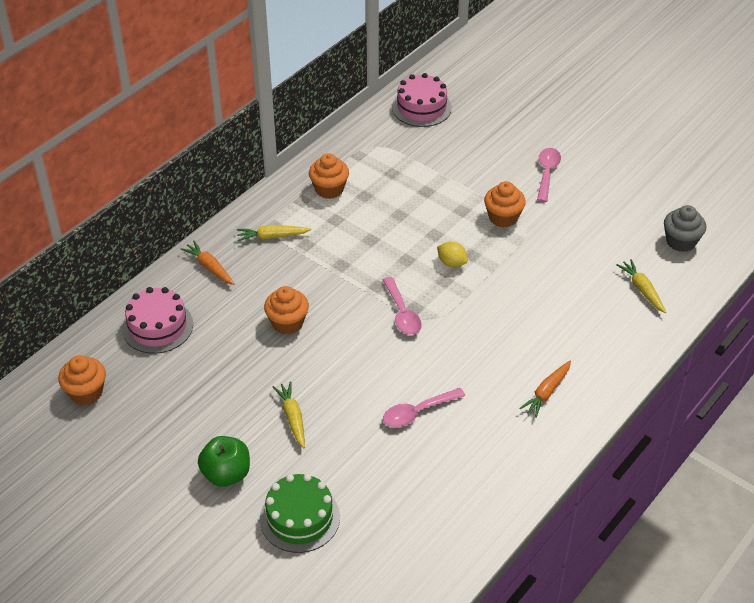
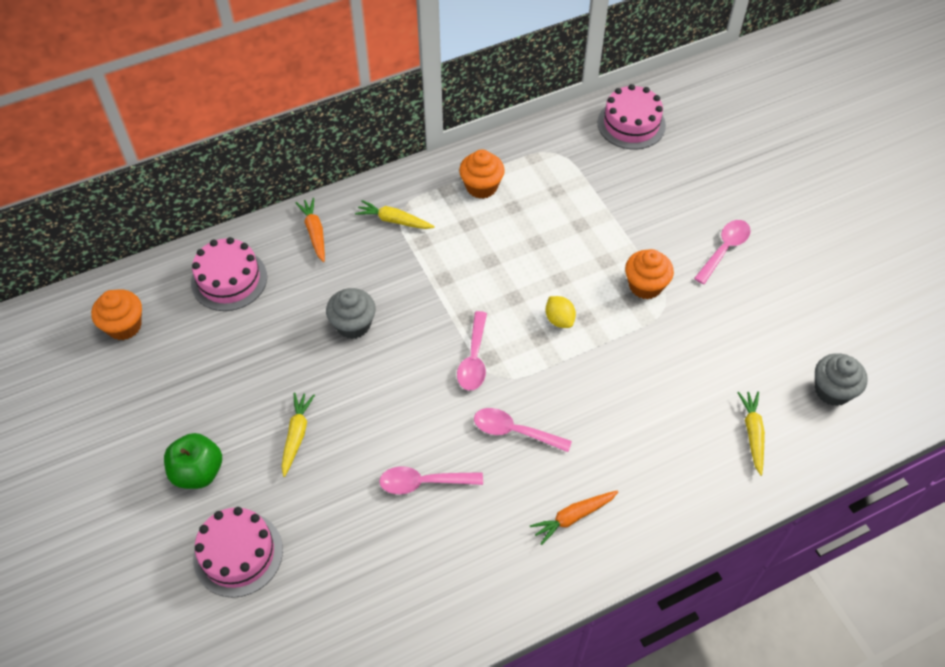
camera: 25 degrees right, 10 degrees up
(287, 323) = (353, 324): orange cupcake -> grey cupcake
(300, 518) = (238, 554): green cake -> pink cake
(465, 351) = (514, 431): none -> pink spoon

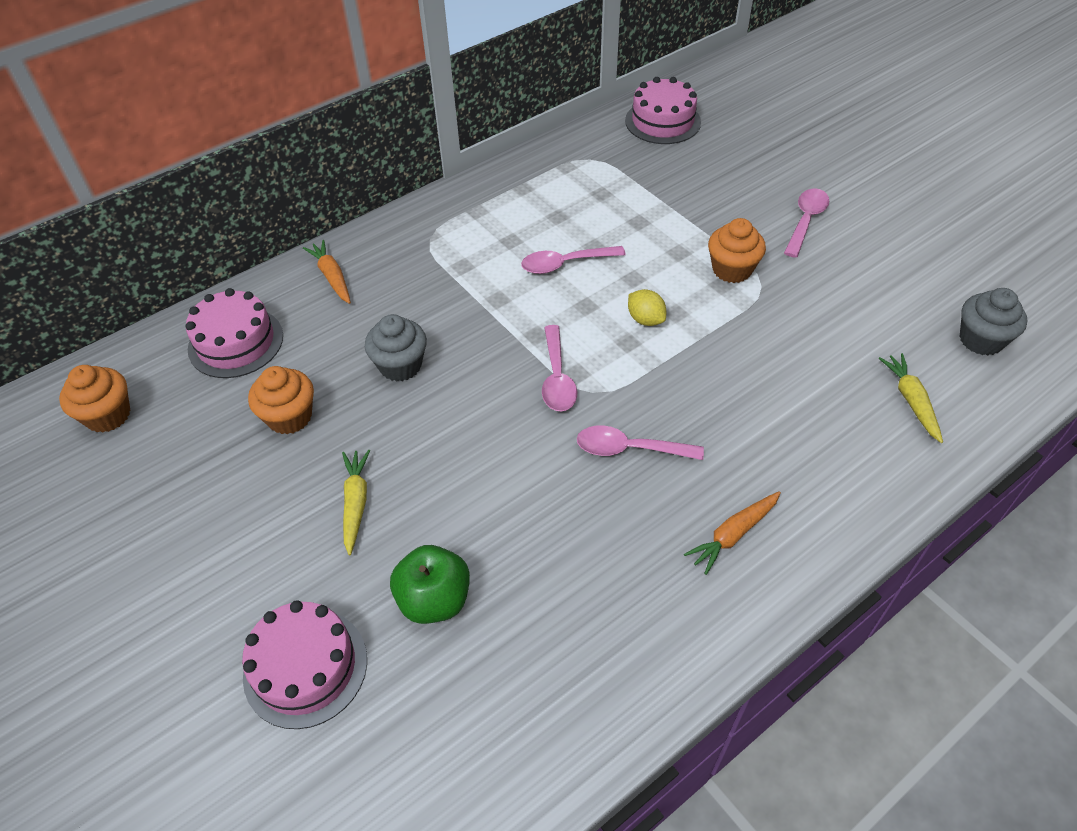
camera: 10 degrees left, 5 degrees down
(198, 472) = (232, 572): green apple -> green apple (434, 600)
(394, 220) = (424, 250): yellow carrot -> none
(423, 482) = (533, 529): pink spoon -> pink spoon (565, 264)
(481, 187) = (516, 202): orange cupcake -> orange cupcake (289, 417)

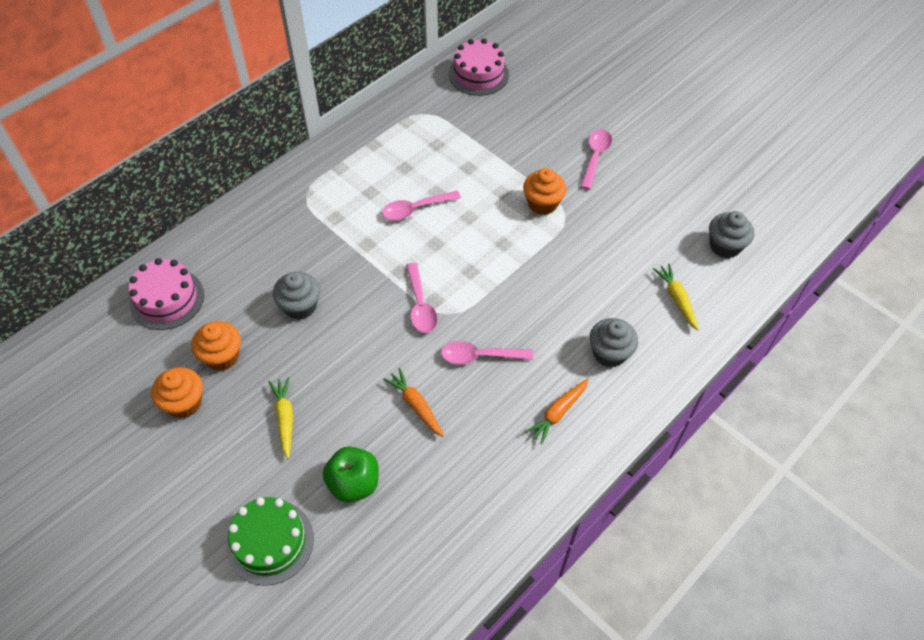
camera: 10 degrees left, 5 degrees up
(108, 415) = (78, 369): orange cupcake -> orange cupcake (184, 403)
(305, 667) = (270, 542): pink cake -> green cake
(332, 277) = (233, 236): orange carrot -> orange carrot (416, 405)
(645, 319) = (481, 251): yellow lemon -> none
(812, 462) = (609, 353): none -> grey cupcake

